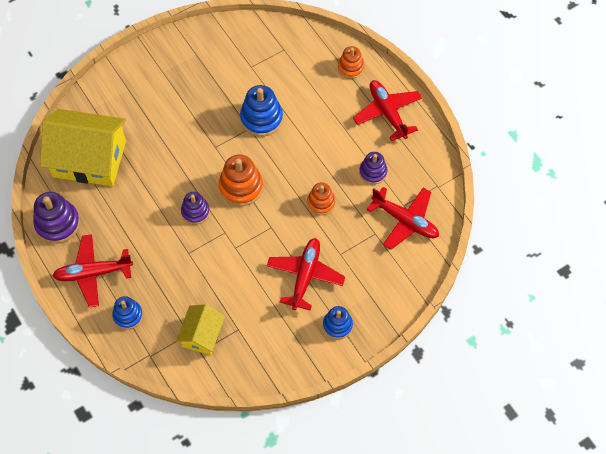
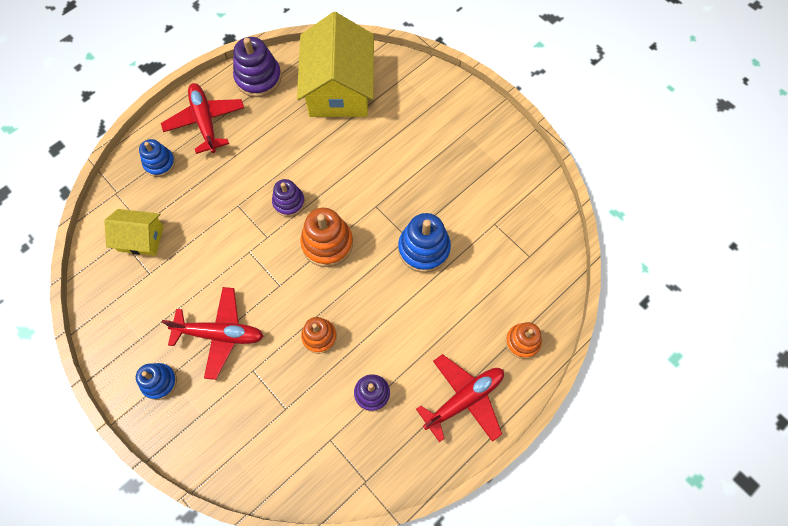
camera: 80 degrees right, 5 degrees up
(405, 221) = (307, 445): red plane -> none

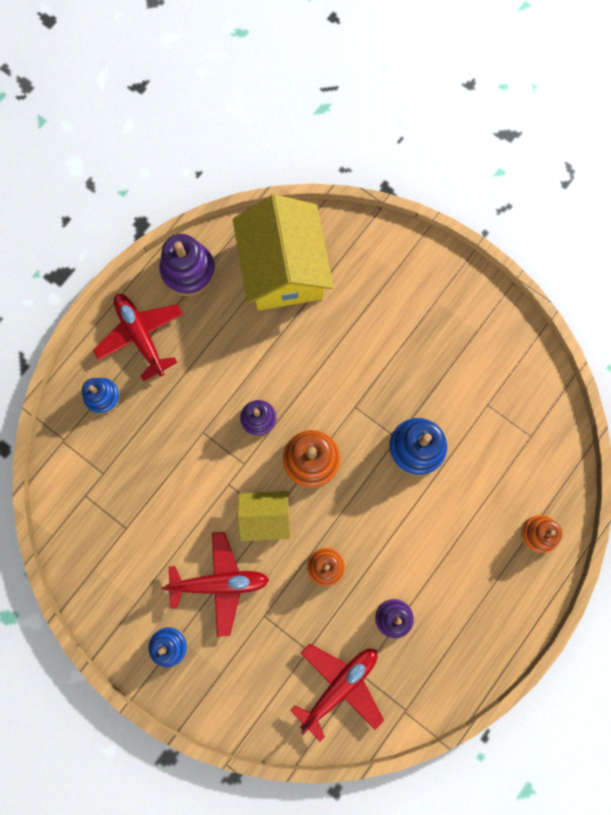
camera: 10 degrees left, 10 degrees up
(141, 238) = (105, 489): yellow house -> yellow house (265, 517)
(464, 399) = (489, 607): red plane -> red plane (340, 685)

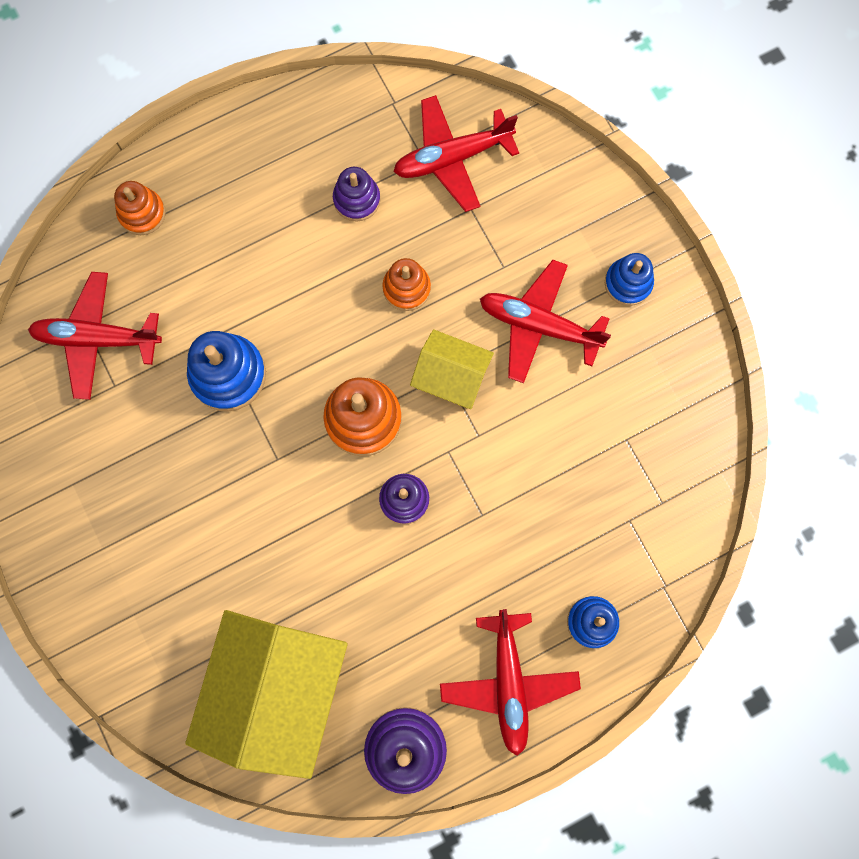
camera: 155 degrees left, 0 degrees up
(517, 431) = (97, 339): none -> red plane

